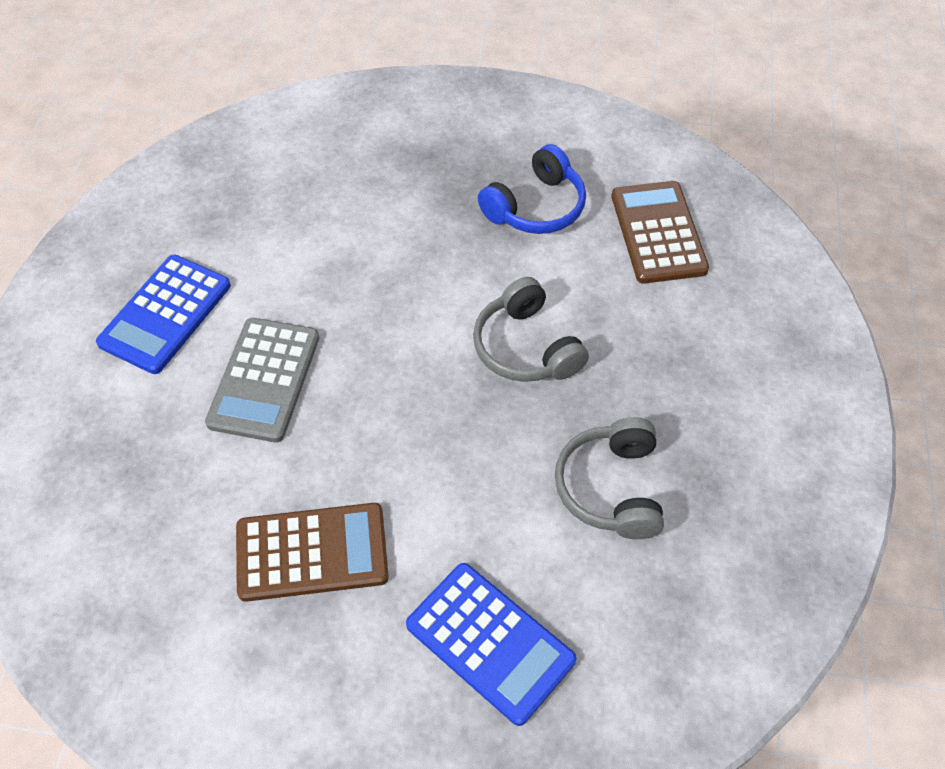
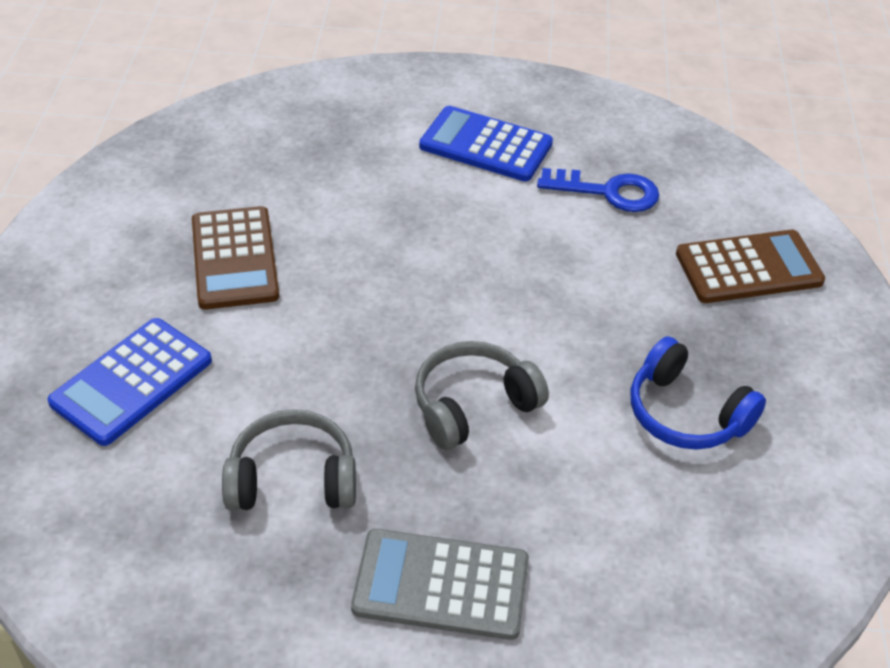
camera: 85 degrees right, 10 degrees down
(259, 223) = (608, 192): none -> blue key
(264, 380) = (417, 213): grey calculator -> grey calculator (441, 585)
(658, 233) = (672, 539): brown calculator -> brown calculator (748, 268)

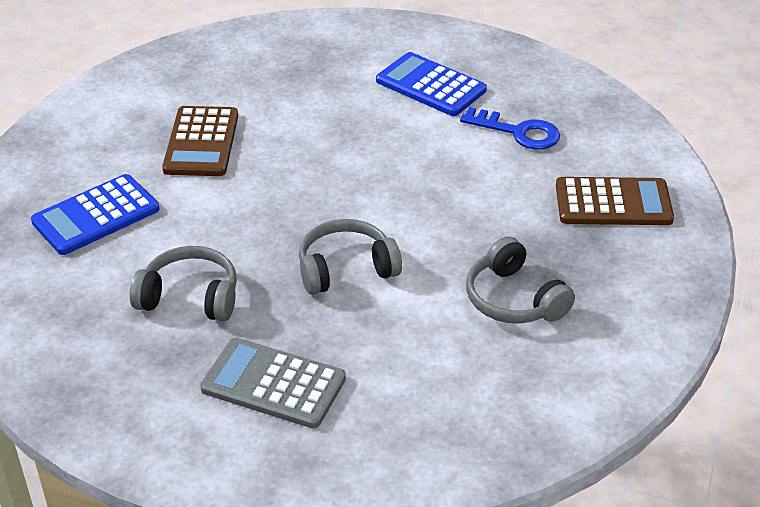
camera: 15 degrees right, 5 degrees down
(686, 413) = (513, 299): blue headphones -> grey headphones

